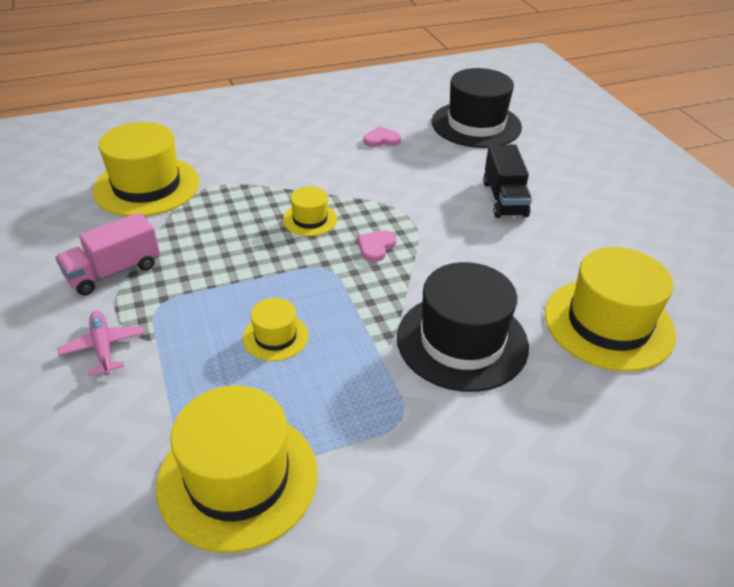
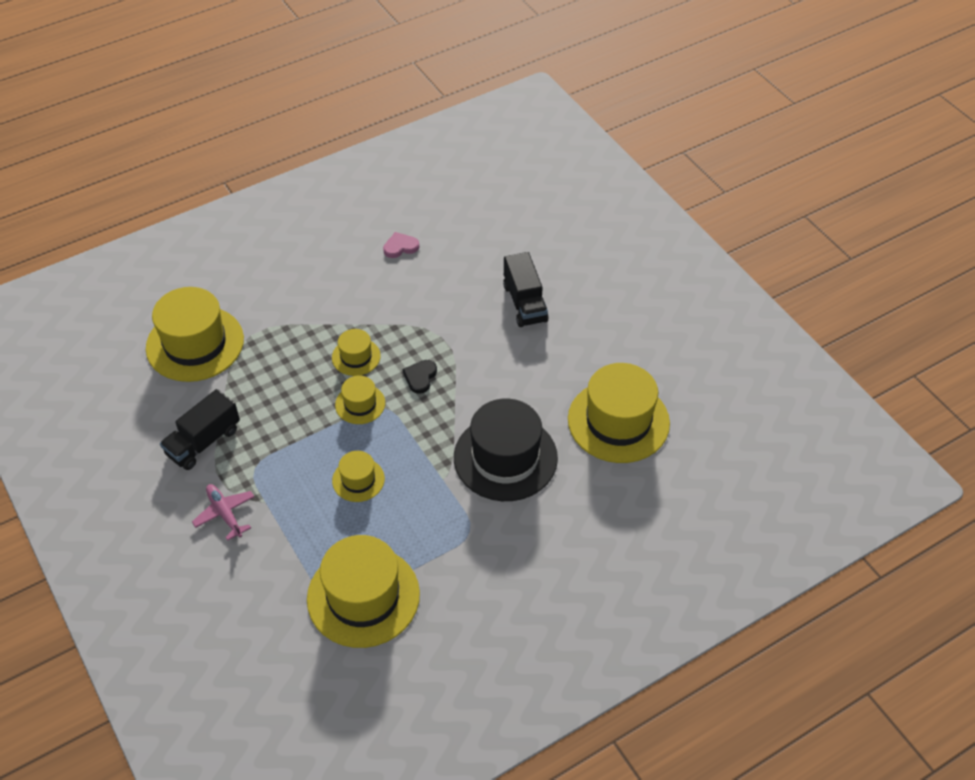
camera: 10 degrees left, 10 degrees up
(113, 271) = (203, 442): pink truck -> black truck
(301, 262) = (360, 404): none -> yellow hat
(376, 247) = (420, 377): pink heart -> black heart
(476, 124) = (488, 211): black hat -> none

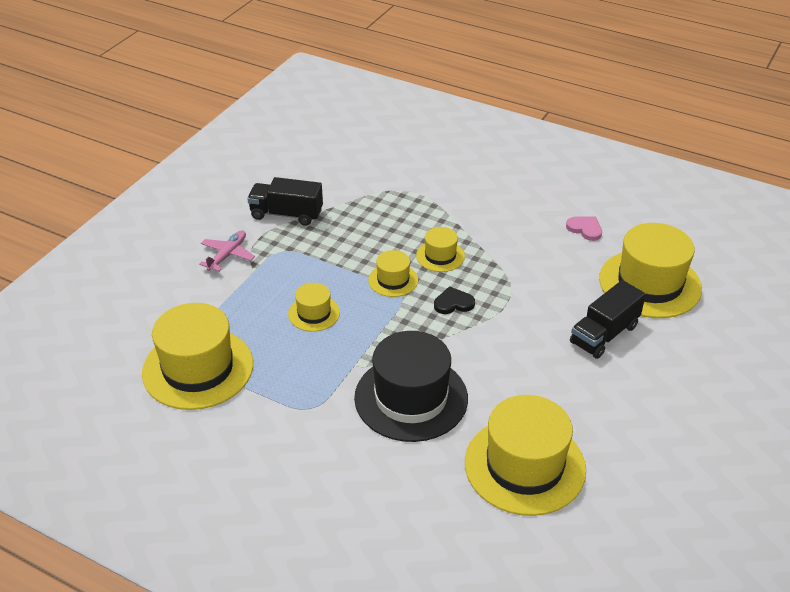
camera: 60 degrees right, 10 degrees down
(195, 343) = (375, 168): yellow hat -> yellow hat (650, 283)

